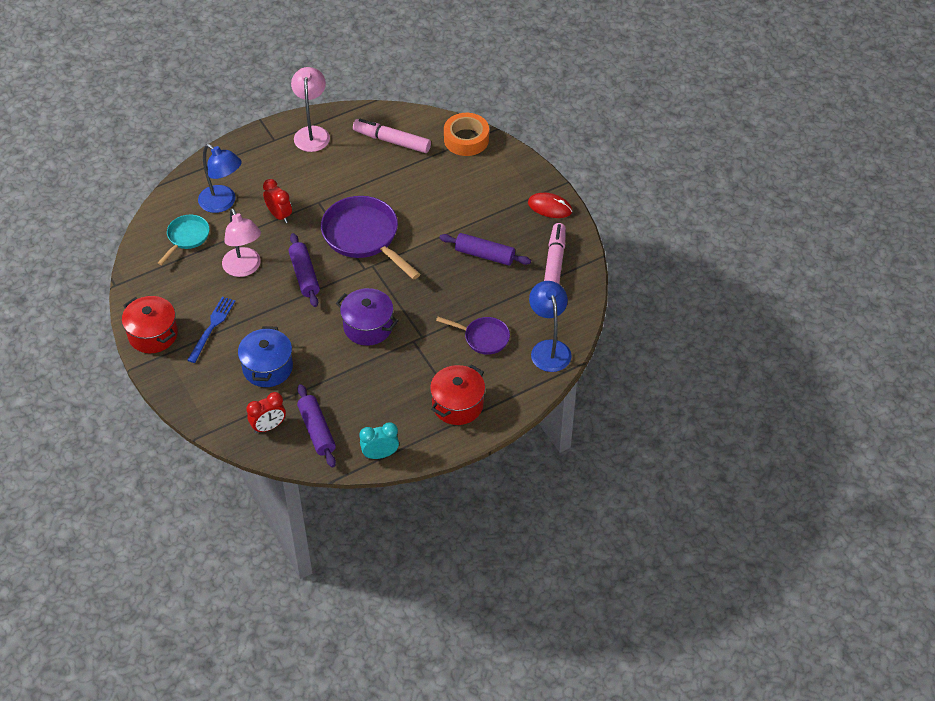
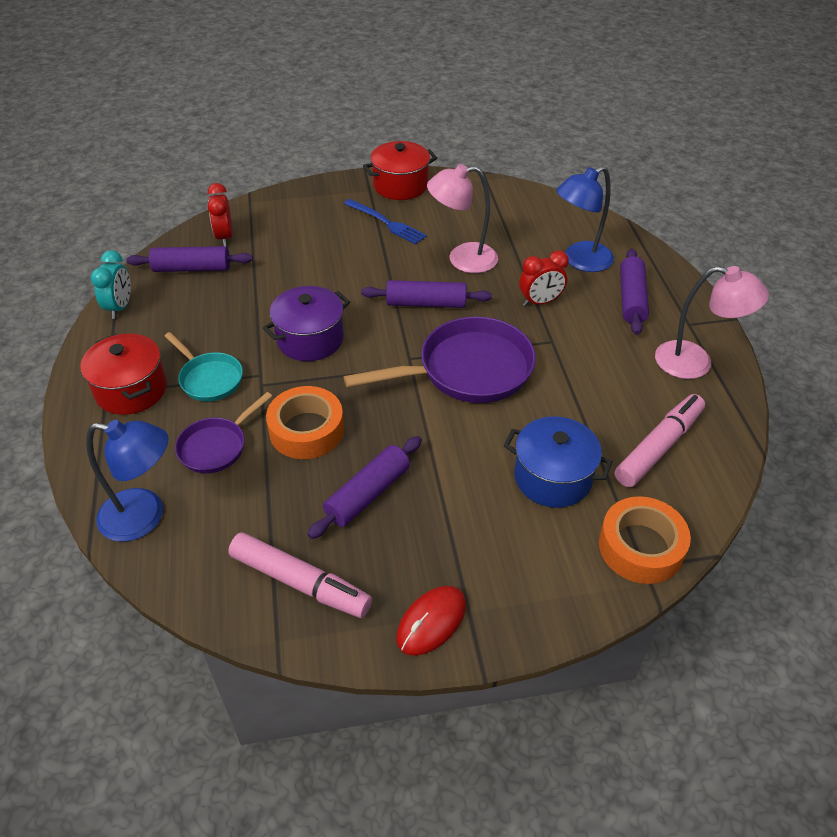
camera: 110 degrees right, 5 degrees down
(187, 237) = (532, 226): turquoise pan -> turquoise pan (209, 379)
(258, 170) = (631, 299): none -> purple rolling pin
(267, 368) = (303, 250): blue pot -> blue pot (553, 477)
(450, 299) = (306, 430): none -> orange tape

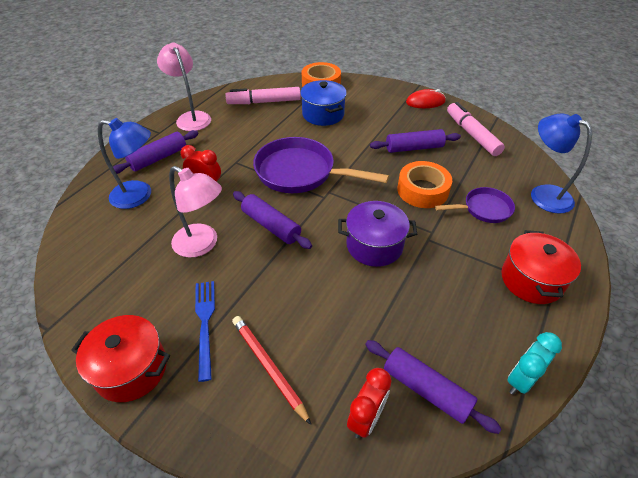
camera: 140 degrees left, 0 degrees up
(209, 379) = (467, 256): turquoise pan -> none
(314, 227) = (268, 367): none -> red pencil

